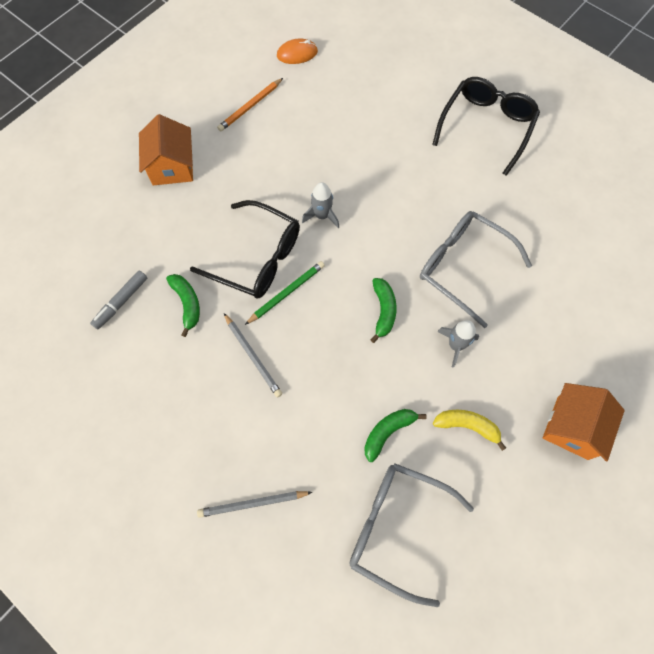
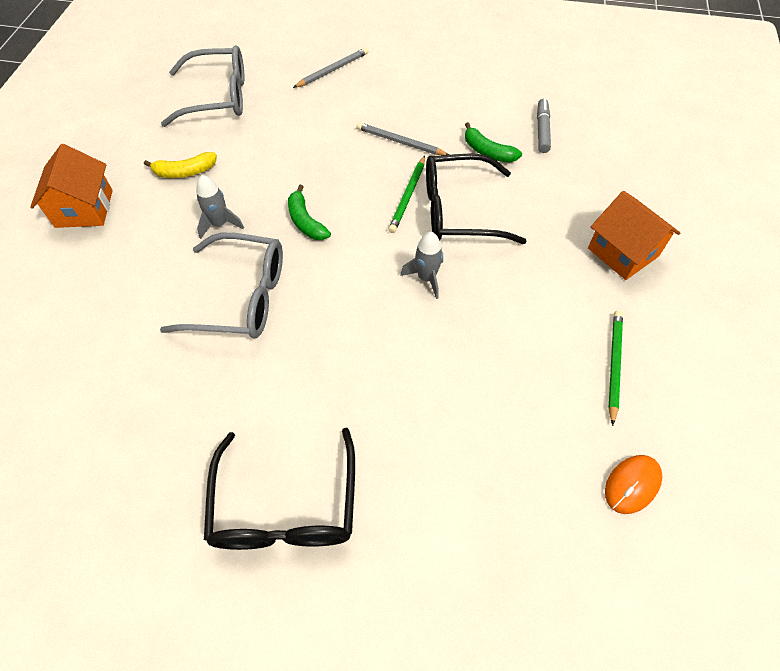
camera: 150 degrees right, 10 degrees down
(250, 106) = (613, 365): orange pencil -> green pencil
(388, 432) = (253, 142): green banana -> none

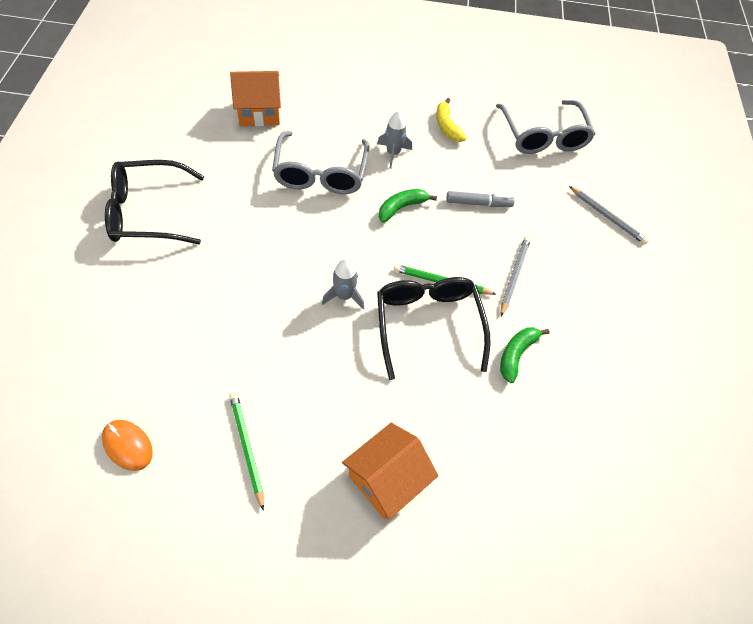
camera: 80 degrees right, 0 degrees up
(84, 208) = (400, 77): orange house -> orange house (259, 112)
(542, 130) = (564, 413): grey marker -> grey marker (478, 203)
(613, 365) = (246, 448): green pencil -> green pencil turned 120 degrees counterclockwise

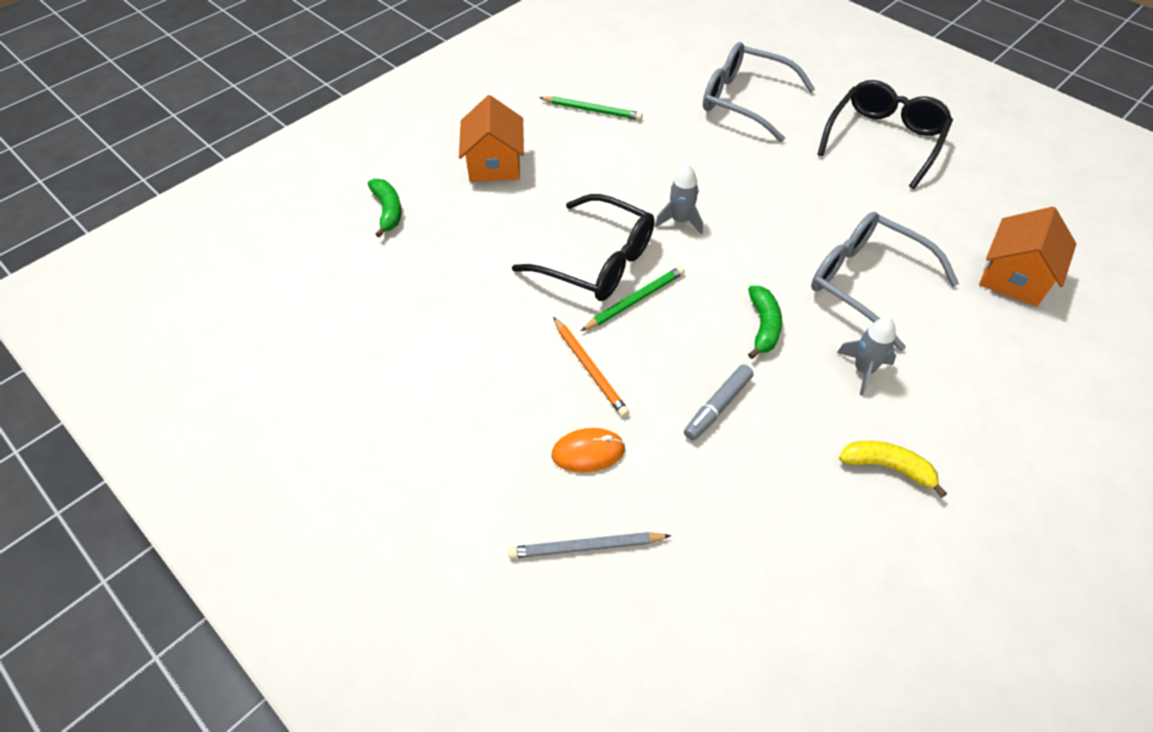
camera: 135 degrees right, 5 degrees down
(127, 445) = (648, 63): orange mouse -> orange mouse (588, 452)
(514, 275) = (590, 368): grey pencil -> orange pencil
(516, 354) = (506, 306): green banana -> green banana (388, 211)
(543, 136) = (795, 592): grey glasses -> grey glasses (745, 101)

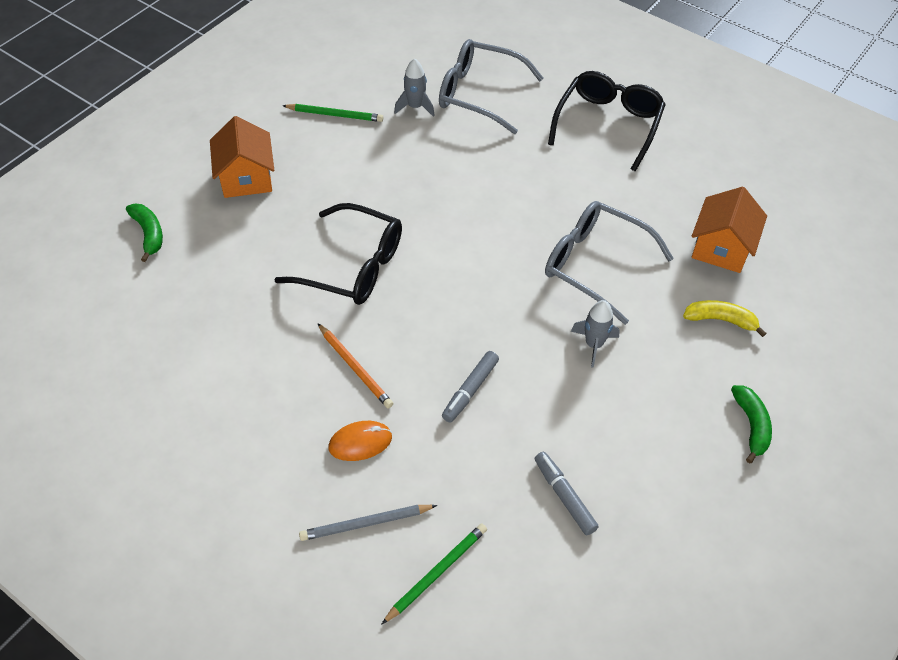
camera: 10 degrees left, 0 degrees up
(635, 300) = (390, 300): green pencil -> green pencil (436, 573)
(680, 221) = (426, 220): grey rocket -> grey rocket (415, 107)
(763, 326) = (506, 313): green banana -> green banana (751, 425)
(823, 542) = (564, 496): none -> grey marker
(887, 467) = (615, 427): yellow banana -> yellow banana (721, 320)

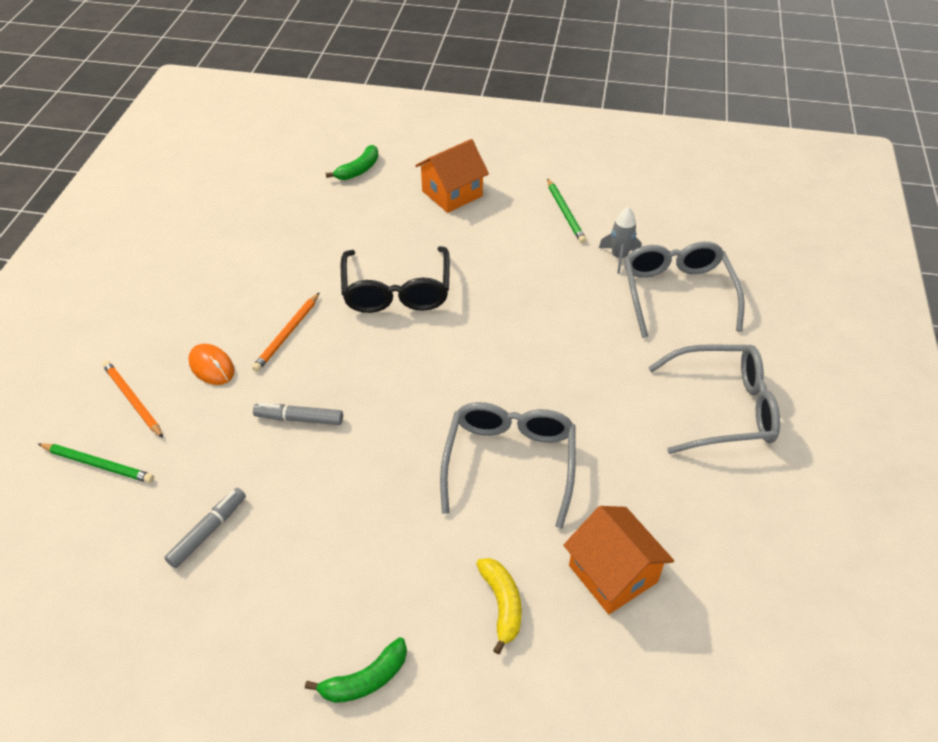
camera: 65 degrees right, 5 degrees down
(366, 524) = (132, 400): grey pencil -> orange pencil
(594, 344) = (403, 496): grey rocket -> none
(608, 124) = (723, 408): black glasses -> grey glasses
(721, 248) = (613, 574): orange house -> orange house turned 60 degrees clockwise

